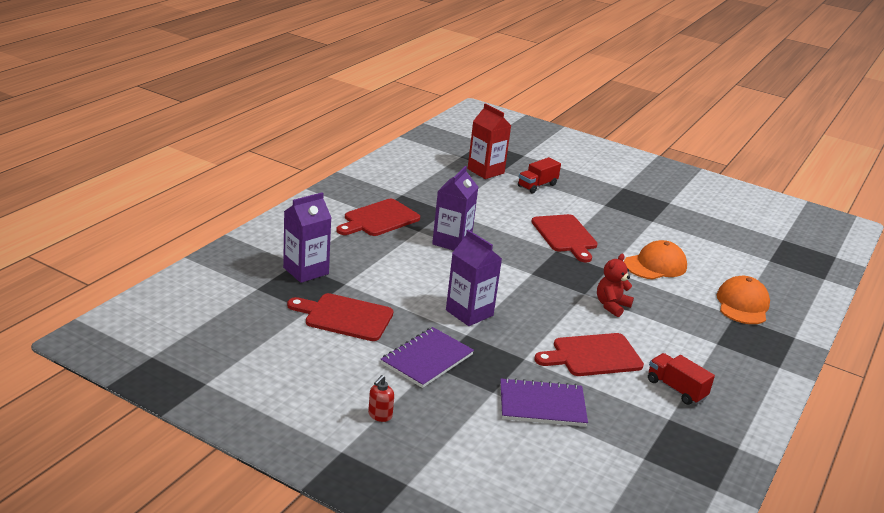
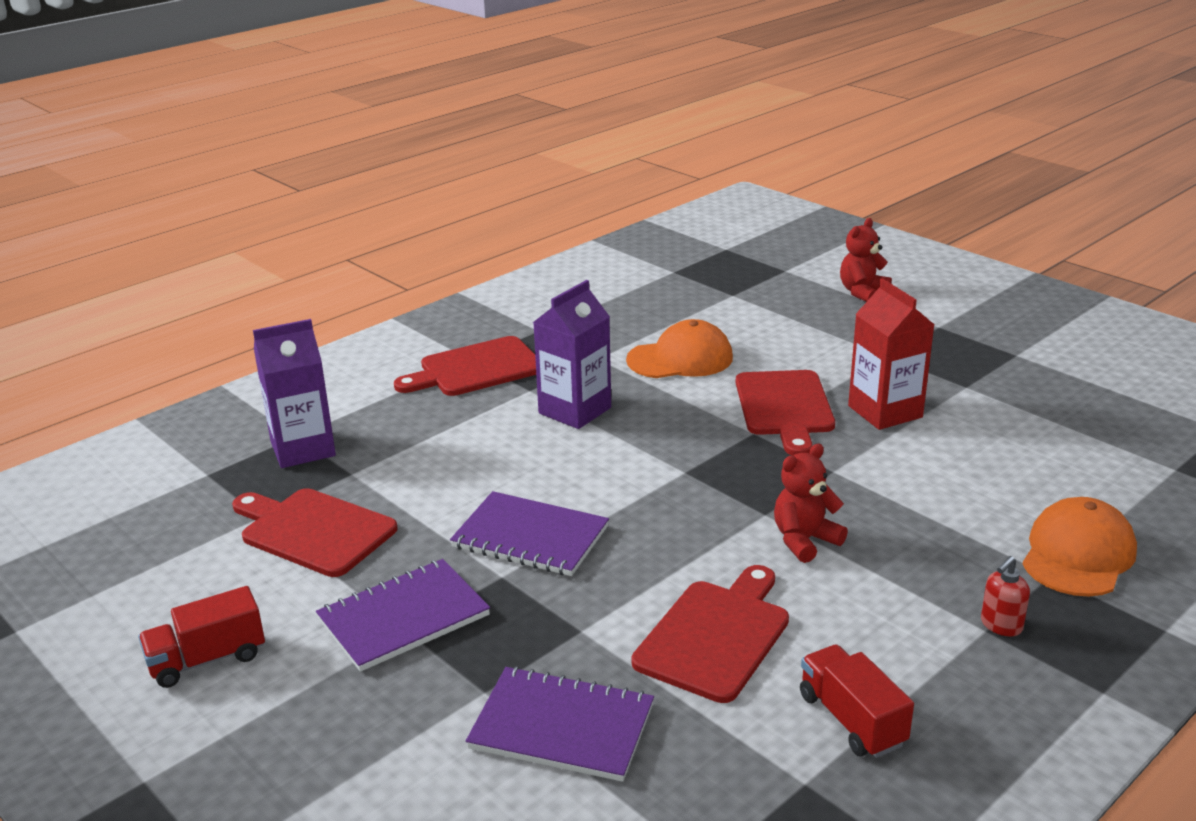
camera: 20 degrees right, 0 degrees up
(380, 415) = (254, 717): red soap dispenser -> red soap dispenser (1001, 625)
(469, 313) = (530, 537): purple carton -> purple notebook
(485, 171) = (703, 295): red carton -> red carton (885, 411)
(537, 185) = (780, 320): red truck -> red truck (207, 659)
(573, 168) = (862, 292): none -> red teddy bear
(593, 356) = (716, 636): red cutting board -> red cutting board turned 120 degrees clockwise
(655, 265) = (931, 468): orange cap -> orange cap (680, 359)

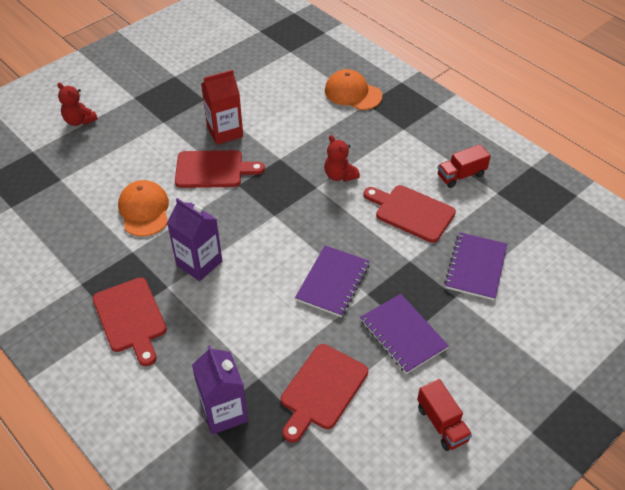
camera: 90 degrees left, 20 degrees up
(1001, 625) = (400, 124): red soap dispenser -> none

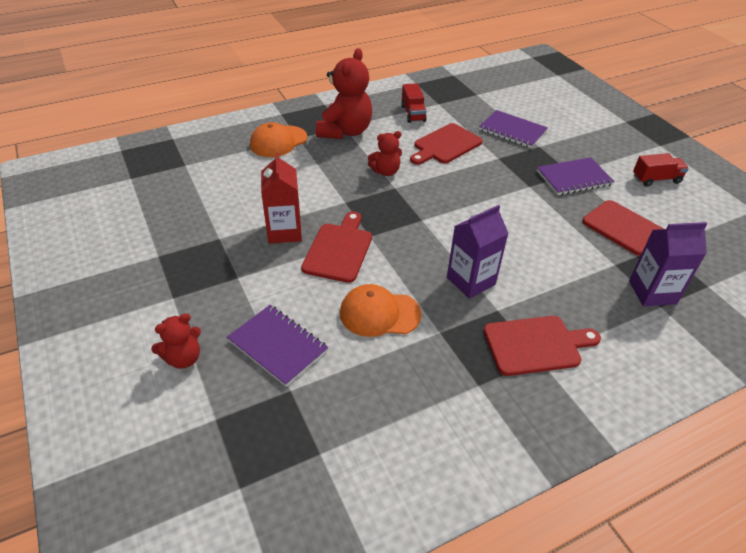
camera: 75 degrees left, 5 degrees down
(332, 282) = (513, 201): purple notebook -> purple notebook (277, 346)
(395, 132) = (345, 131): none -> red teddy bear

